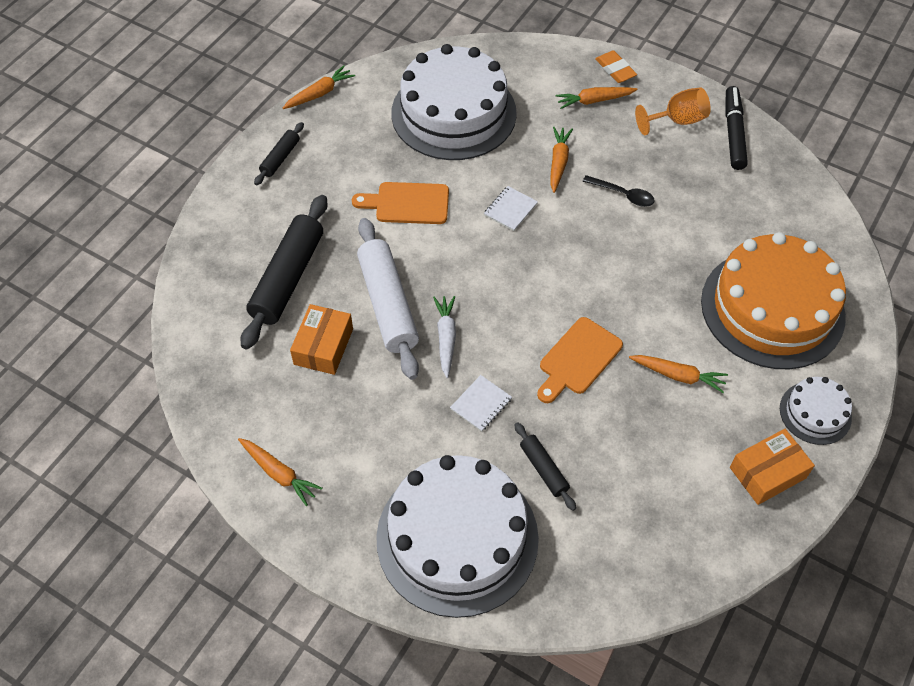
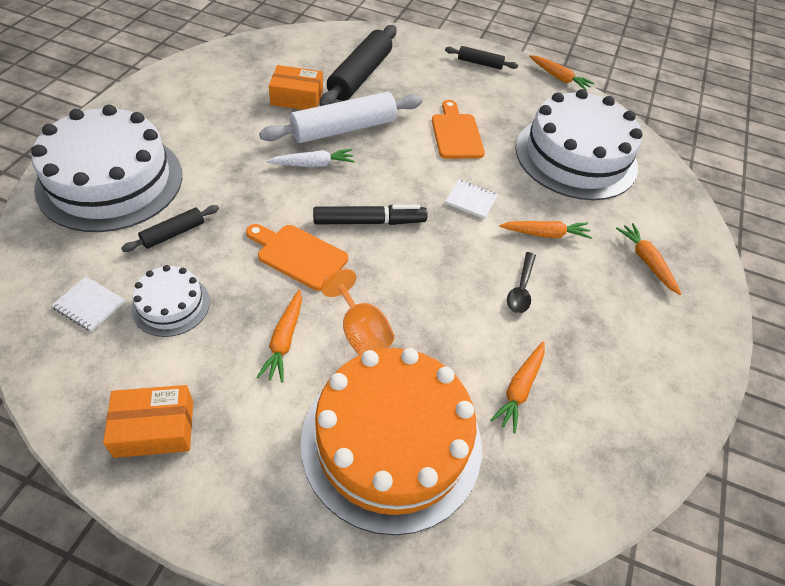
camera: 75 degrees right, 5 degrees down
(279, 473) = (180, 85): orange carrot -> orange carrot (519, 389)
(288, 278) = (360, 76): black rolling pin -> black rolling pin turned 75 degrees counterclockwise
(481, 404) = (244, 189): white notebook -> white notebook (89, 305)
(615, 69) = (704, 279): orange eraser -> none
(677, 121) = (655, 341): orange goblet -> orange goblet (361, 332)
(733, 133) = (664, 402): black marker -> black marker (369, 221)
(767, 473) = (154, 428): orange box -> orange box turned 60 degrees counterclockwise
(815, 413) = (237, 487): white cake -> white cake (171, 305)

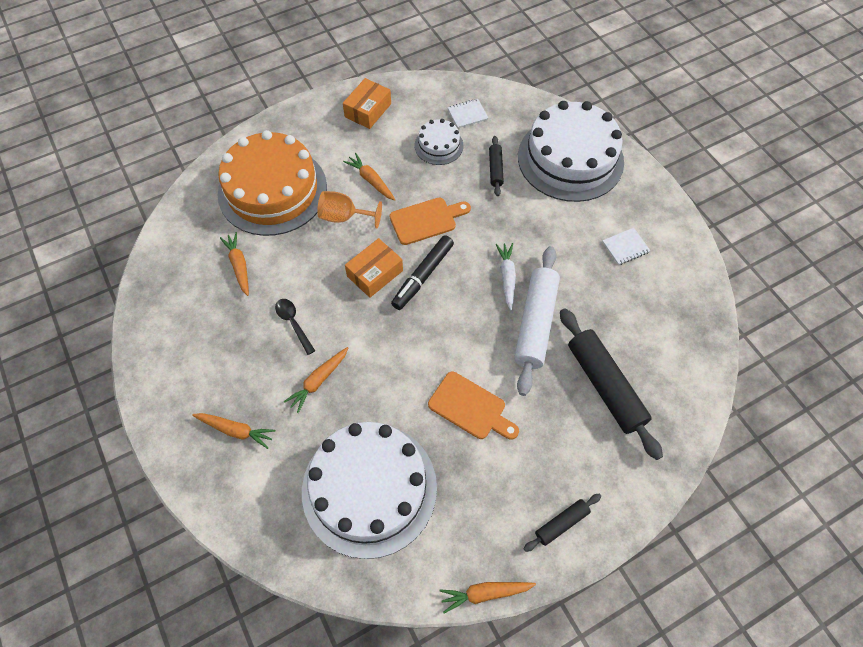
camera: 135 degrees right, 10 degrees up
(297, 98) = (600, 314): orange box -> orange box (375, 273)
(313, 164) = (507, 277): white carrot -> white carrot turned 150 degrees clockwise
(471, 200) = (390, 357): white notebook -> white notebook (625, 247)

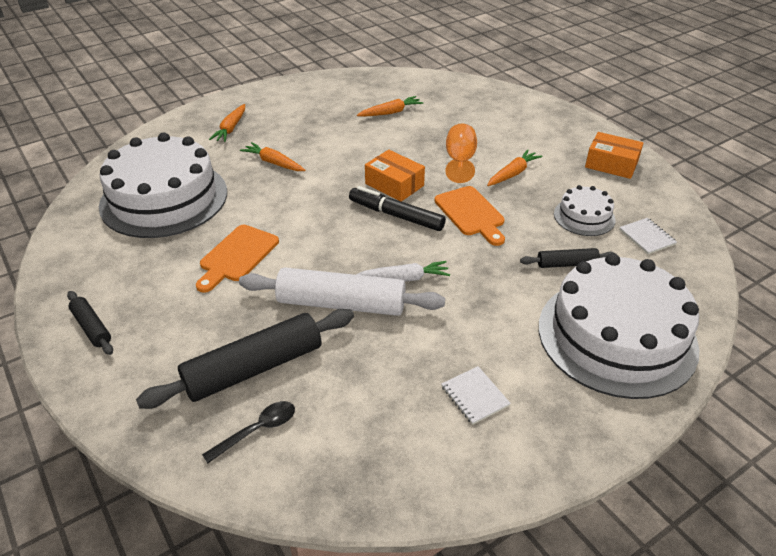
camera: 85 degrees right, 20 degrees down
(272, 190) = (479, 120): orange cake -> none
(293, 323) = (333, 144): black spoon -> black spoon (257, 430)
(485, 593) = (41, 273): orange carrot -> none

